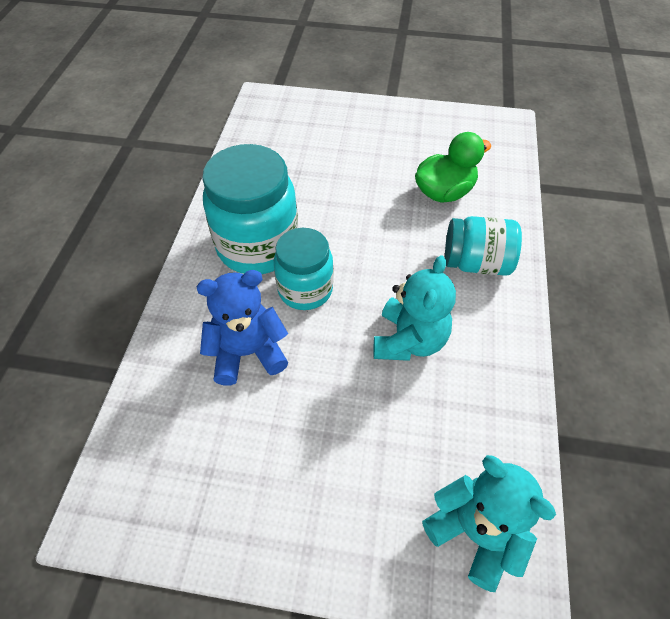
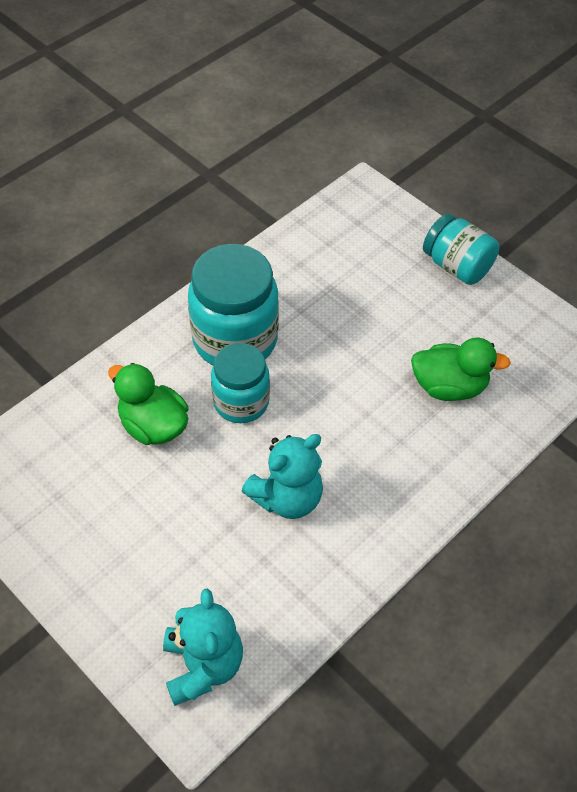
camera: 35 degrees right, 0 degrees up
(247, 353) = (153, 426): blue teddy bear -> green duck
(476, 263) = (411, 470): turquoise jar -> turquoise jar (457, 266)

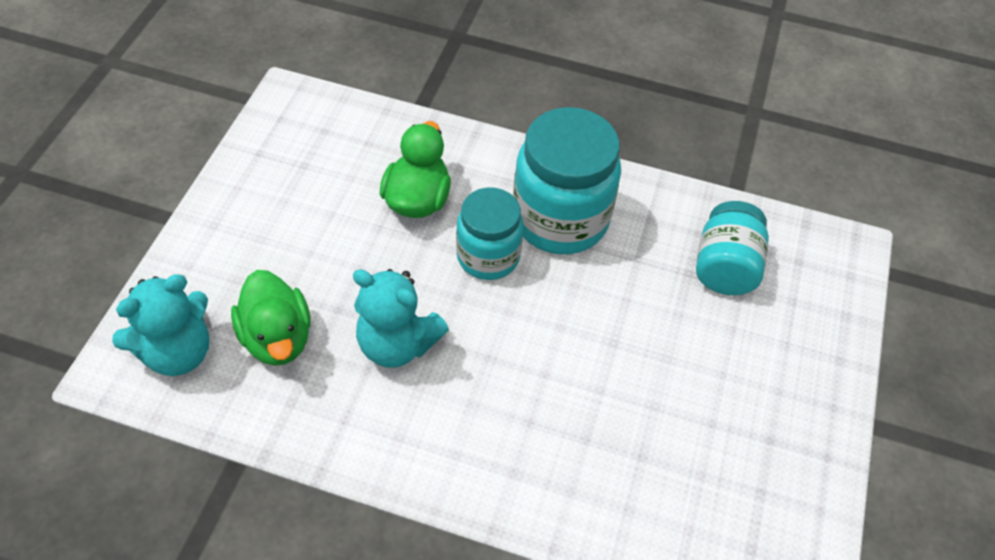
camera: 60 degrees right, 0 degrees up
(449, 386) = (635, 444): green duck -> green duck (277, 338)
(457, 266) = (816, 385): turquoise jar -> turquoise jar (725, 267)

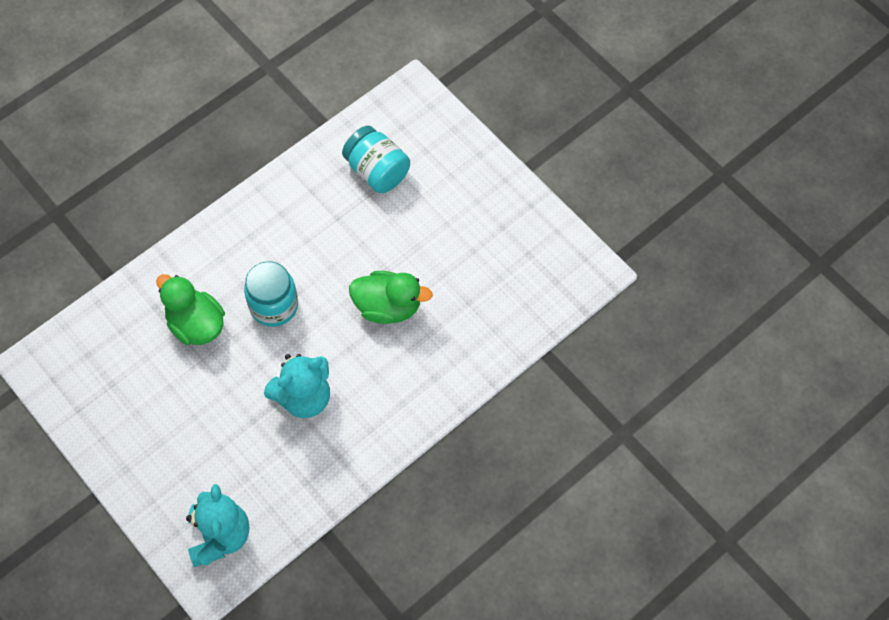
camera: 55 degrees left, 10 degrees up
(277, 338) = (250, 468): green duck -> green duck (388, 307)
(560, 219) = (275, 244): turquoise jar -> none

